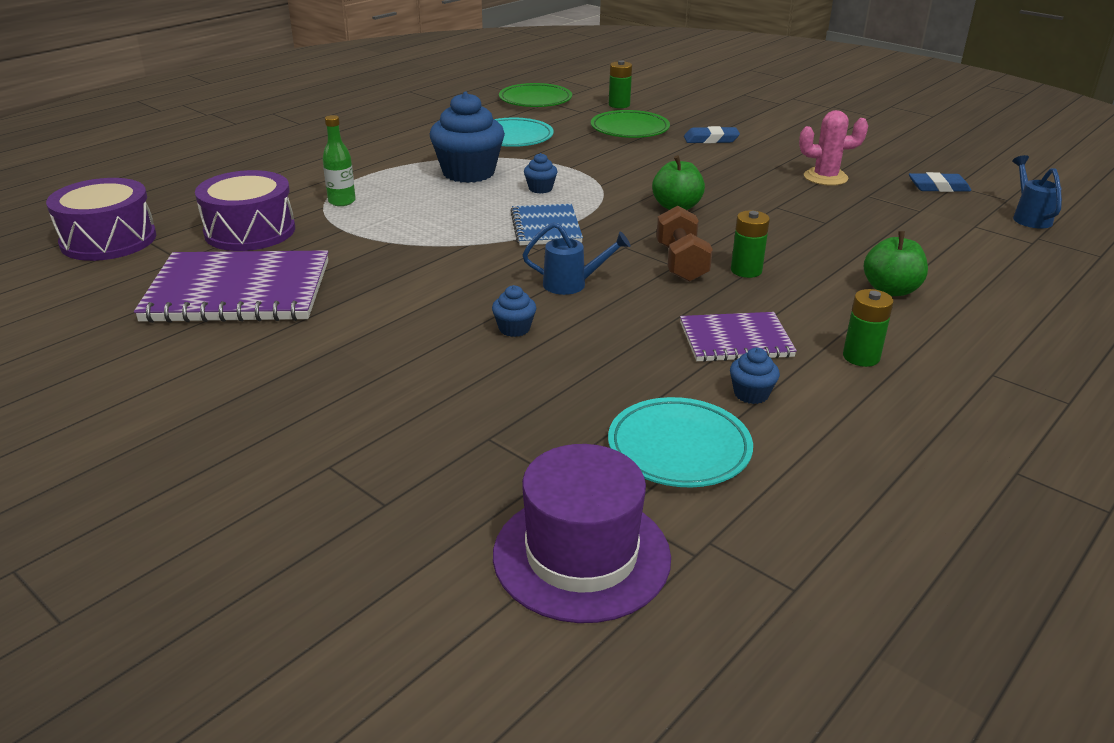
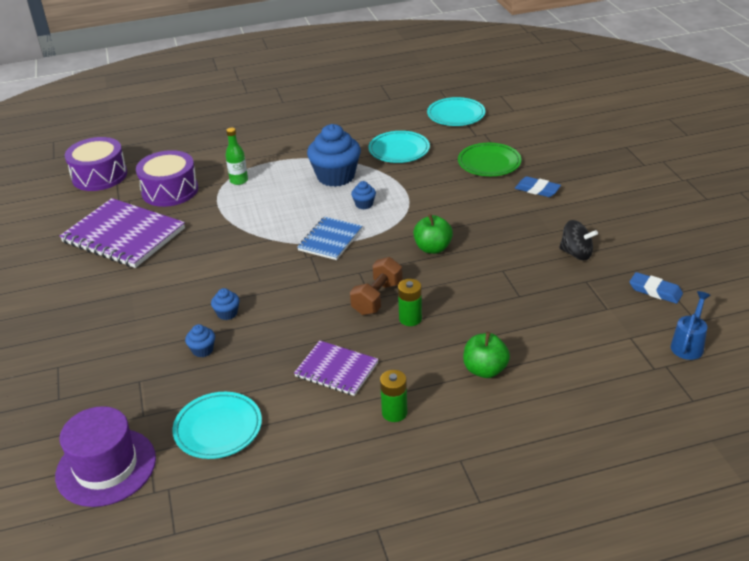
camera: 35 degrees right, 5 degrees up
(535, 100) = (456, 115): green plate -> turquoise plate
(572, 284) = (294, 292): blue watering can -> none
(619, 105) = (511, 135): green battery -> none
(751, 394) = (297, 411): blue cupcake -> blue cupcake (202, 350)
(825, 177) = (576, 253): pink cactus -> black spinning top

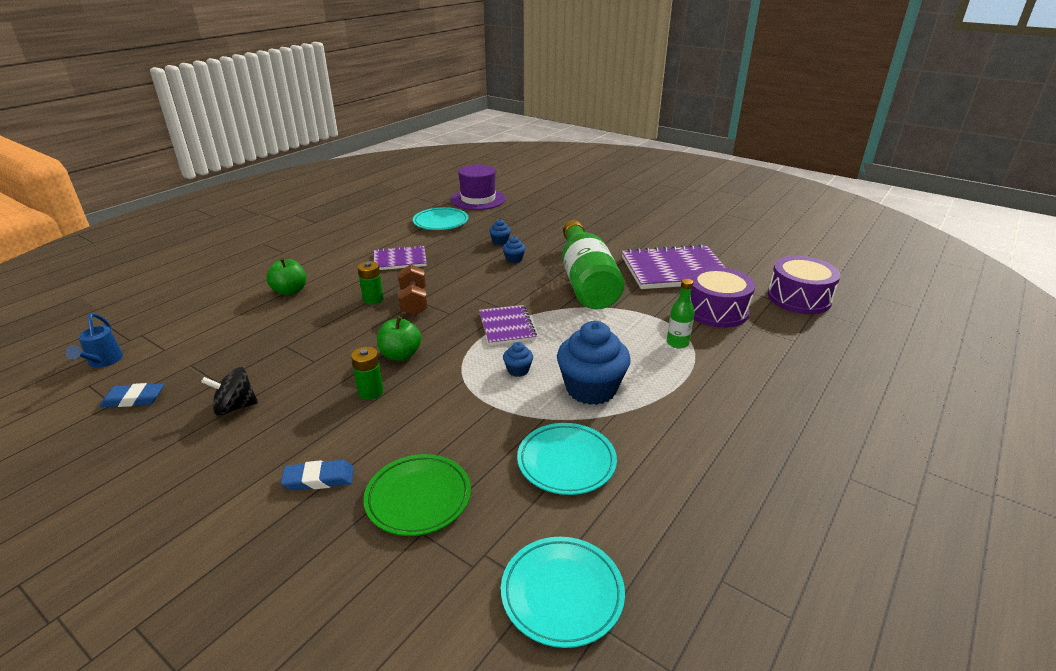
camera: 140 degrees right, 5 degrees down
(209, 256) = (586, 281): none -> green bottle
(330, 240) = (507, 326): blue notebook -> purple notebook
(394, 413) = (341, 255): green battery -> green battery (370, 392)

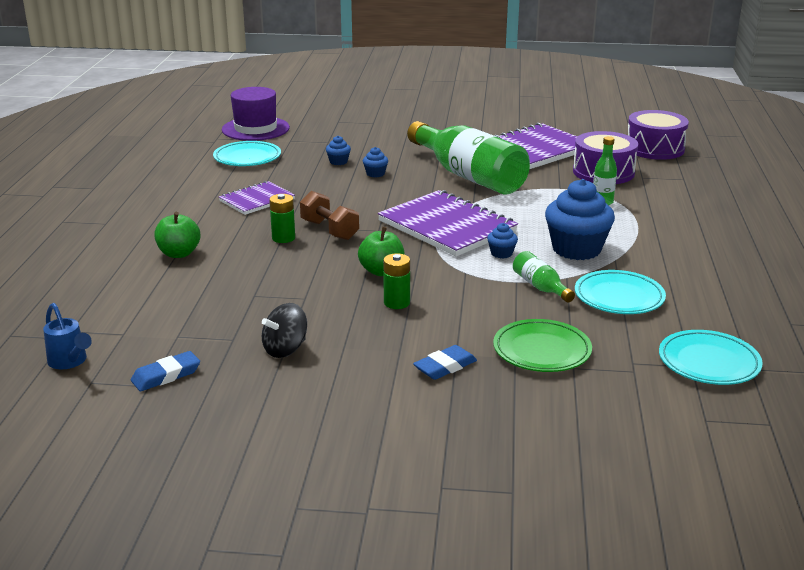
camera: 30 degrees left, 5 degrees down
(507, 326) = (447, 226): purple notebook -> purple notebook, size x1.76
(507, 420) = (540, 287): none -> green bottle

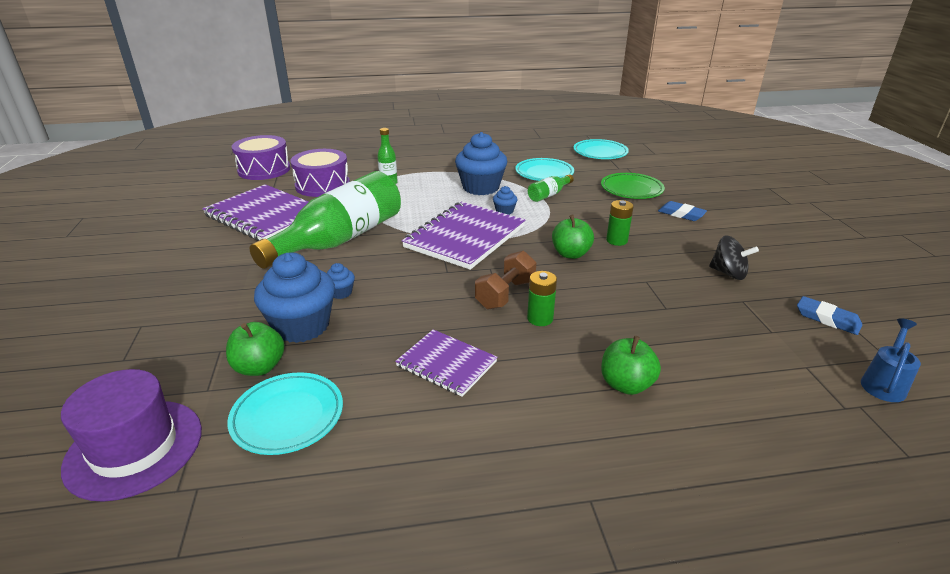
camera: 105 degrees left, 5 degrees up
(301, 151) = (259, 367): none -> green apple
(338, 162) = (302, 326): blue cupcake -> blue cupcake, size x2.26

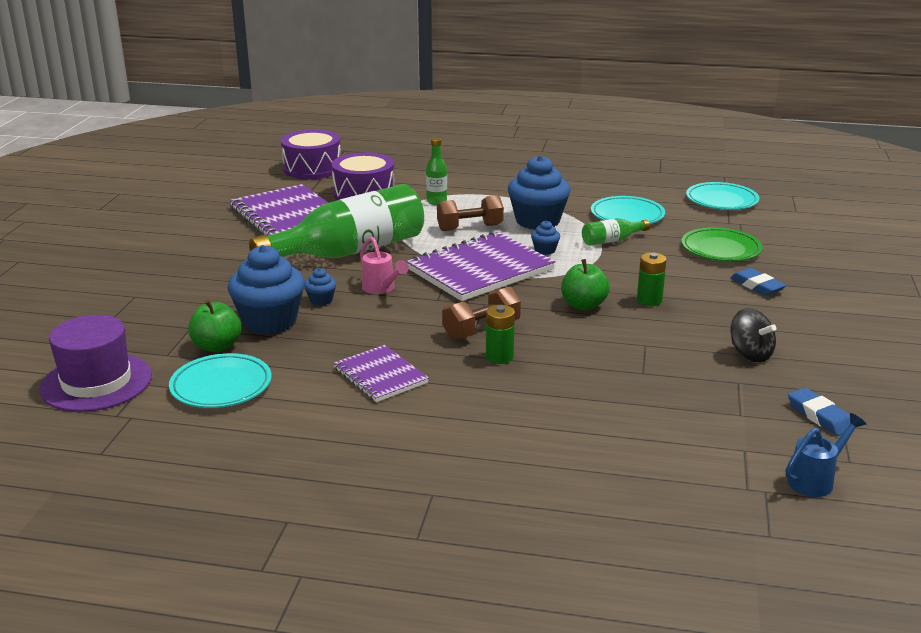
camera: 20 degrees right, 5 degrees down
(391, 270) = (381, 289): none -> pink watering can
(431, 201) = (470, 228): none -> brown dumbbell
(626, 384) = (538, 425): green apple -> none

